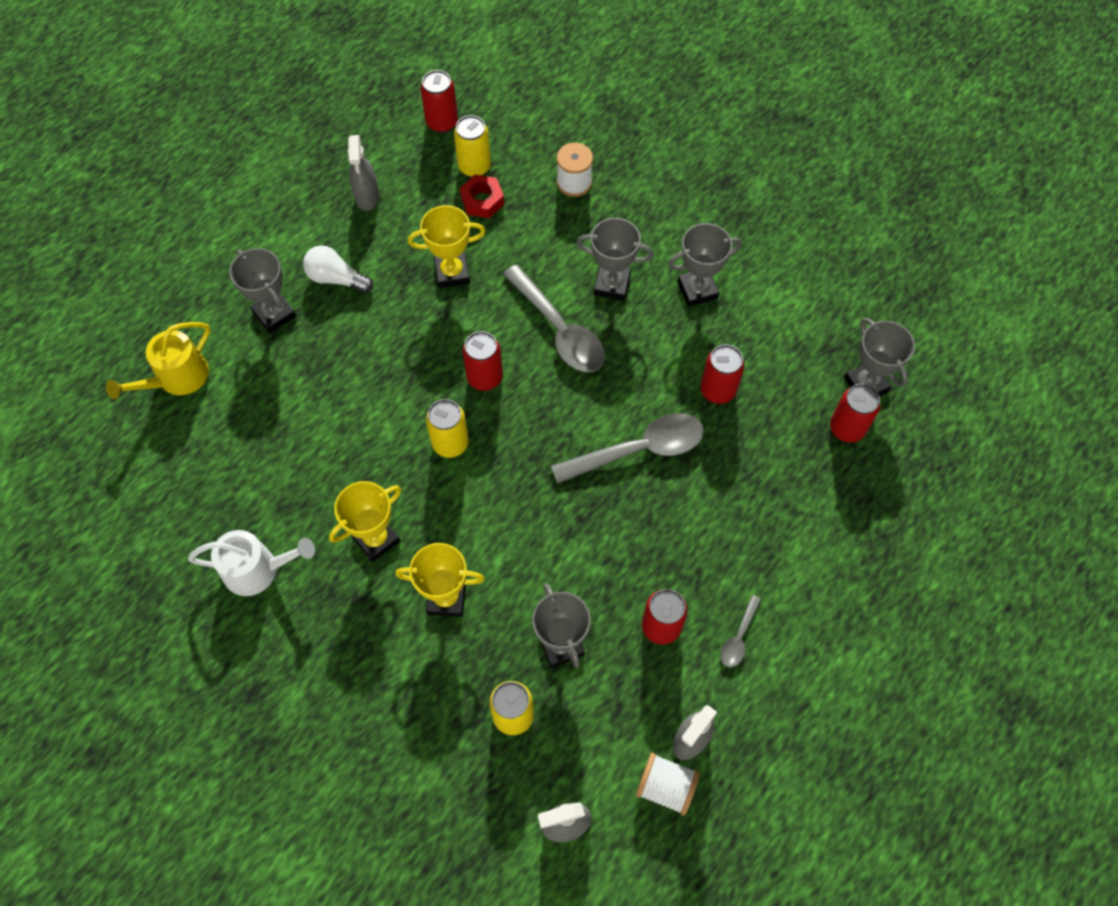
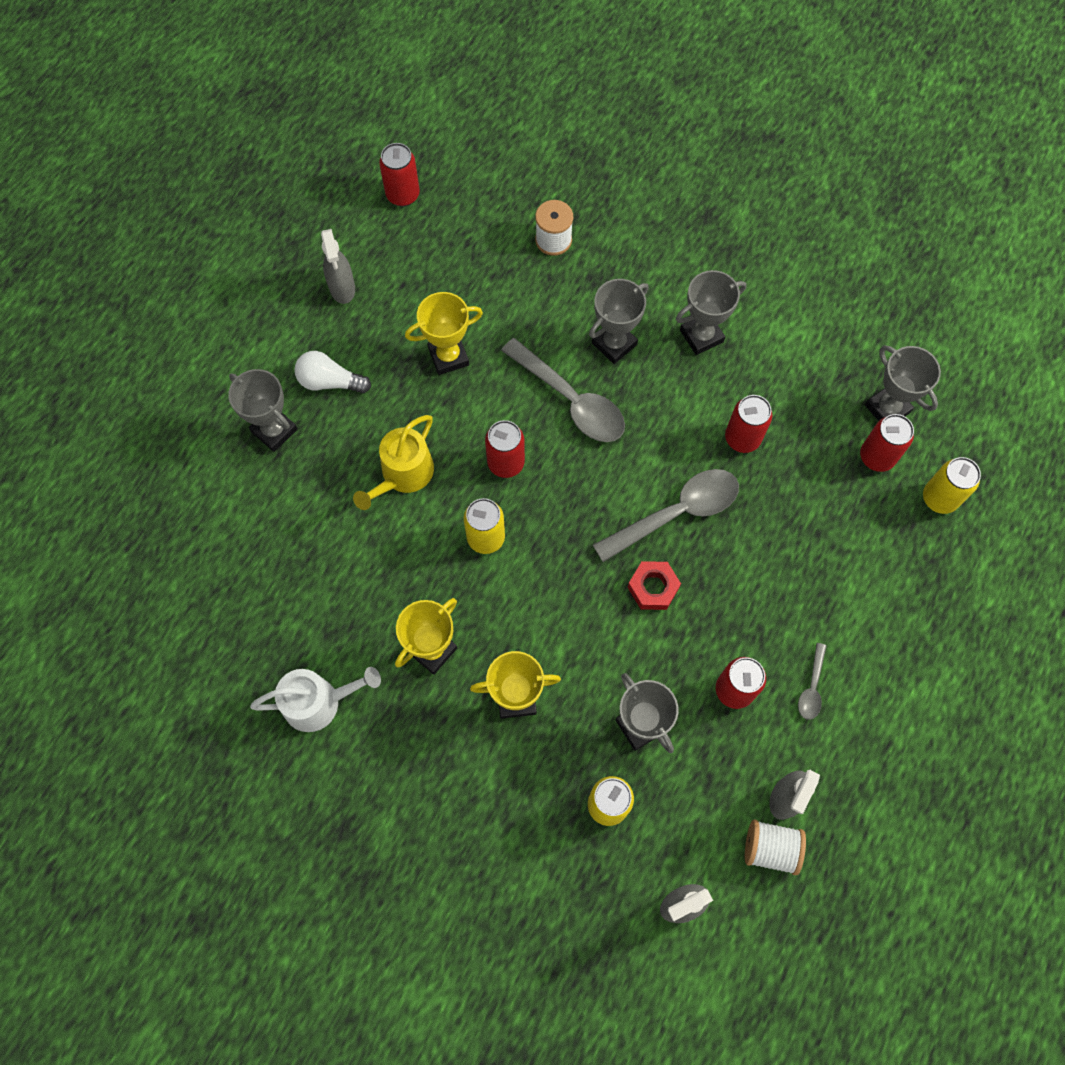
camera: 10 degrees left, 5 degrees up
(177, 378) = (188, 515): yellow watering can -> yellow watering can (403, 474)
(474, 167) = (447, 238): yellow can -> yellow can (939, 498)
(482, 200) = (463, 274): red nut -> red nut (653, 588)
(612, 285) = (614, 344): grey trophy -> grey trophy turned 45 degrees counterclockwise

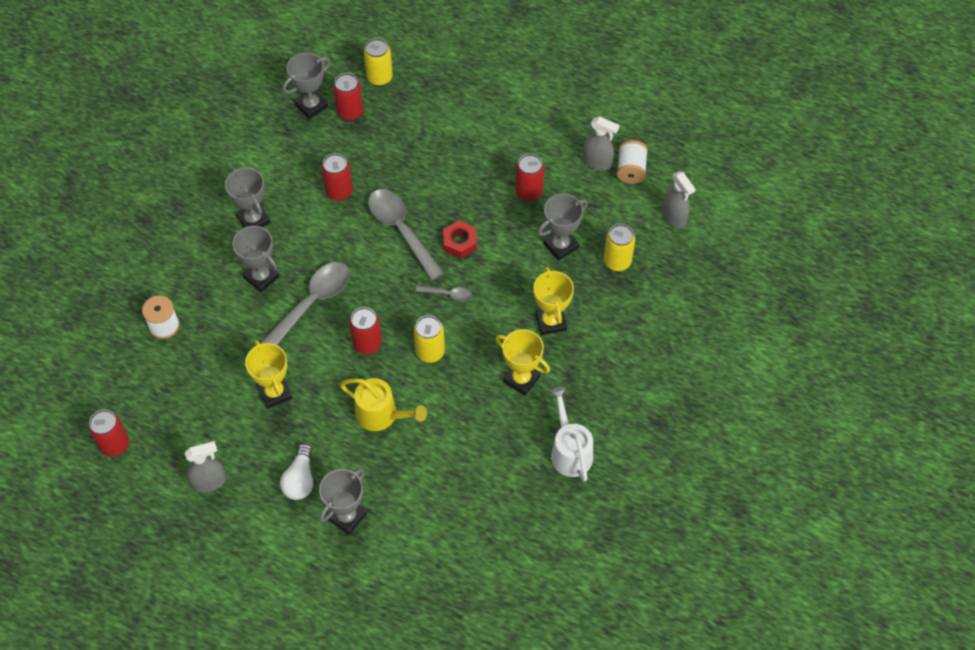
camera: 95 degrees left, 10 degrees down
(812, 687) = (522, 149): grey spoon -> grey spoon (448, 294)

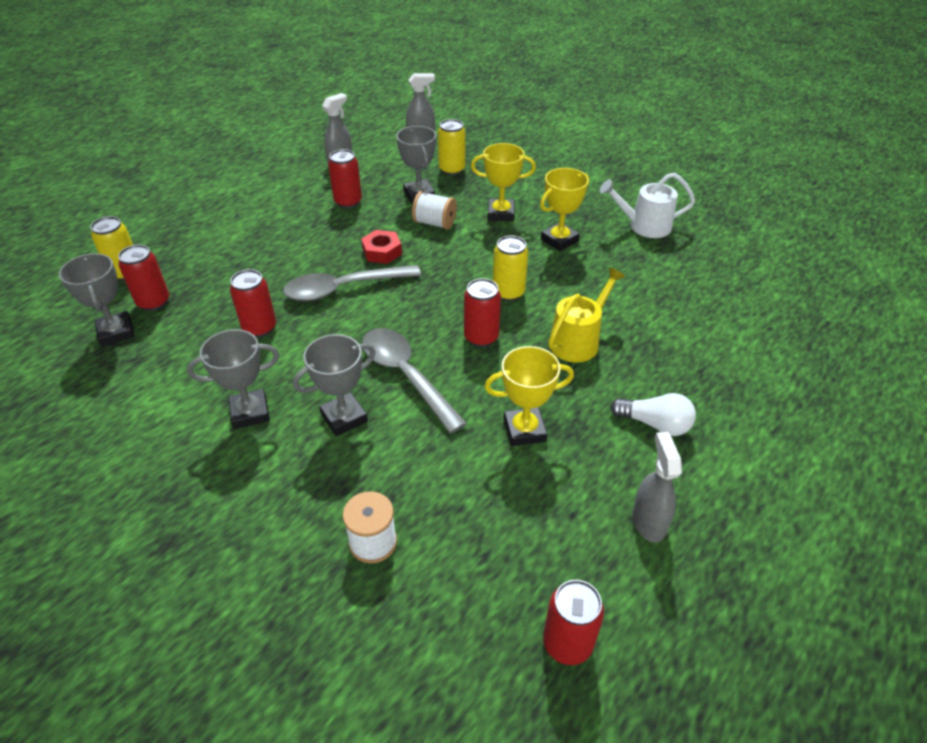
camera: 75 degrees left, 15 degrees down
(347, 516) = (708, 389): grey trophy -> none
(448, 294) = (442, 269): grey spoon -> none
(631, 170) = (360, 148): white spool -> white spool (434, 223)

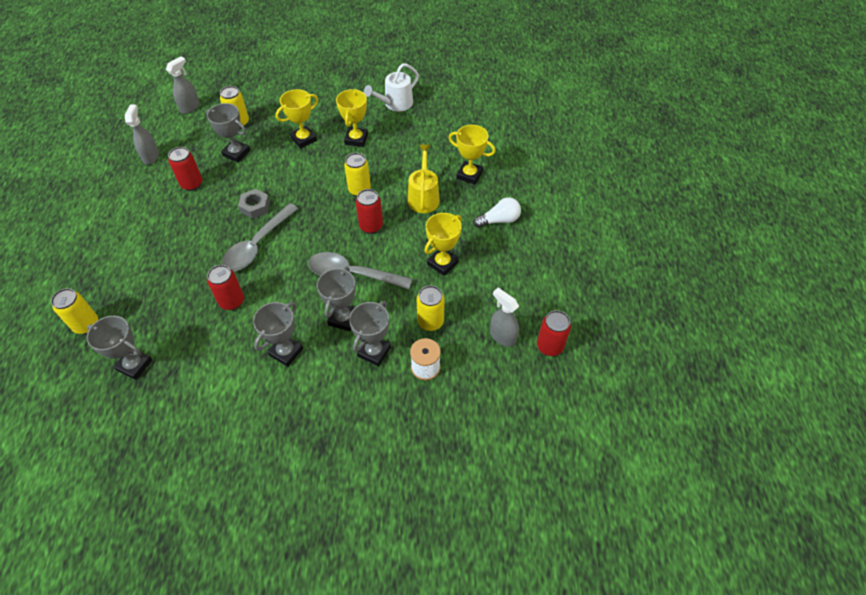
camera: 40 degrees left, 10 degrees up
(153, 302) = (136, 331): red can -> none
(336, 478) = (374, 352): none -> grey trophy
(382, 252) = (255, 207): red nut -> grey nut
(434, 223) = (268, 168): white spool -> none
(437, 490) = (430, 322): none -> yellow can
(648, 522) = (536, 270): grey spray bottle -> grey spray bottle (502, 336)
(665, 347) = (469, 175): none -> yellow trophy

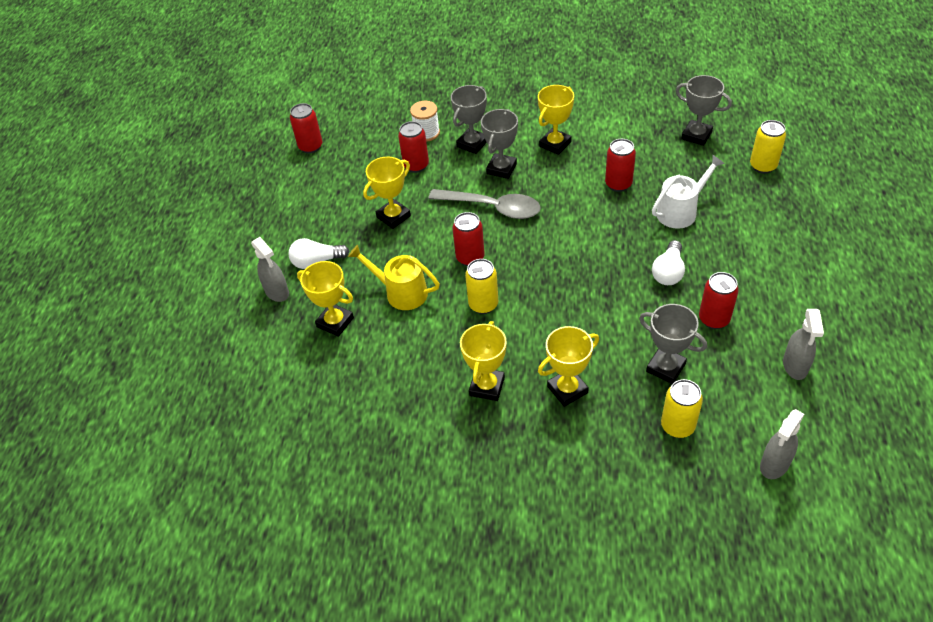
camera: 170 degrees left, 5 degrees down
(213, 218) = (668, 272): none -> white light bulb
(255, 207) = (618, 285): grey nut -> none
(257, 245) = (604, 239): grey spoon -> none
(286, 352) = (555, 144): grey trophy -> yellow trophy
(395, 104) = (420, 457): white watering can -> white watering can (680, 211)
(423, 197) = (401, 292): yellow watering can -> yellow watering can turned 105 degrees clockwise
(430, 322) = (416, 165): yellow can -> red can
(502, 336) = (351, 154): grey spray bottle -> grey spray bottle (277, 292)

